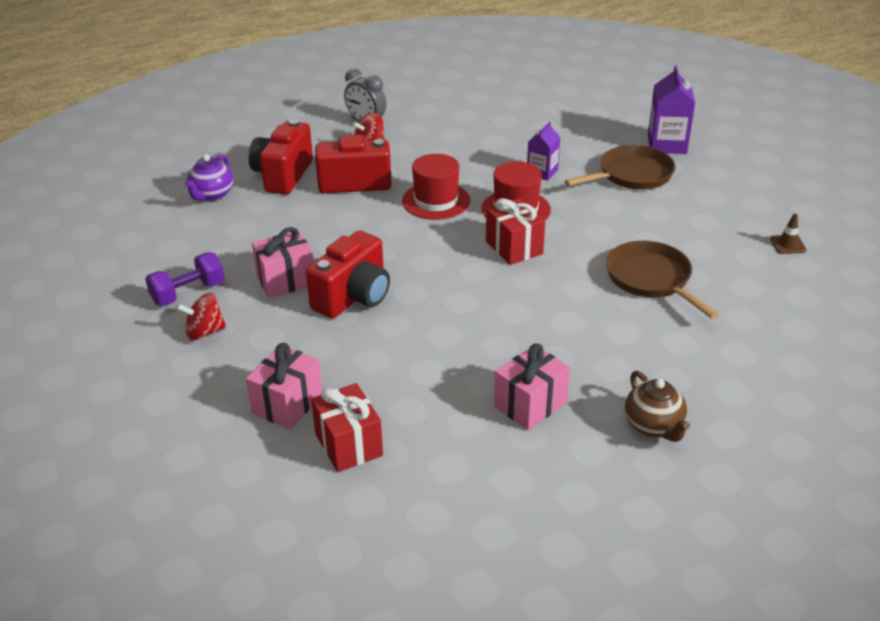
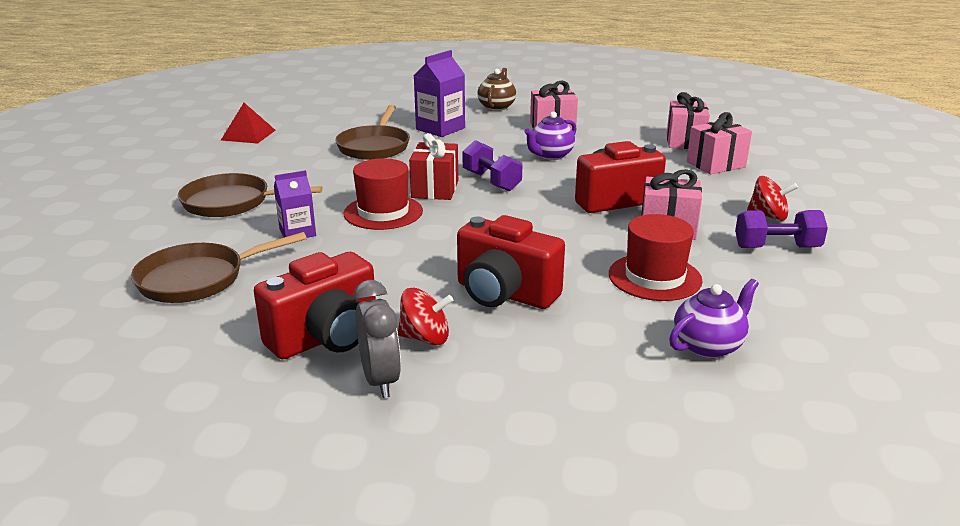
camera: 145 degrees left, 10 degrees down
(283, 175) = (588, 337): red camera -> red camera (326, 337)
(348, 444) = (685, 141): red gift -> pink gift
(436, 201) = (443, 244): red hat -> red hat (654, 277)
(472, 341) = (550, 155): none -> purple teapot
(481, 277) = (491, 181): none -> purple dumbbell
(538, 127) = (198, 279): none -> brown pan
(667, 144) = (137, 214): purple carton -> purple carton (440, 129)
(787, 244) = (248, 135): brown traffic cone -> red pyramid

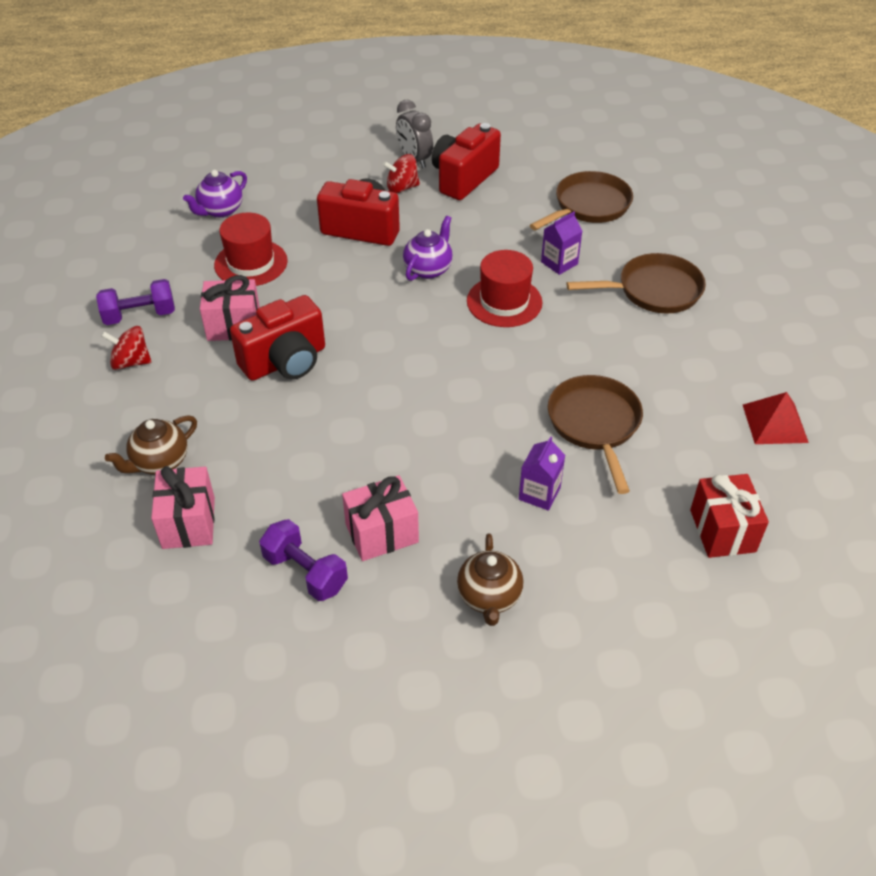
camera: 165 degrees right, 20 degrees up
(435, 189) = (475, 347): red gift -> red gift (722, 530)
(440, 129) = (539, 493): purple carton -> purple carton, size x0.64
(491, 181) = (421, 373): purple dumbbell -> purple dumbbell (305, 572)
(550, 155) = (368, 444): purple teapot -> purple teapot (428, 269)
(716, 164) = (160, 462): pink gift -> brown teapot

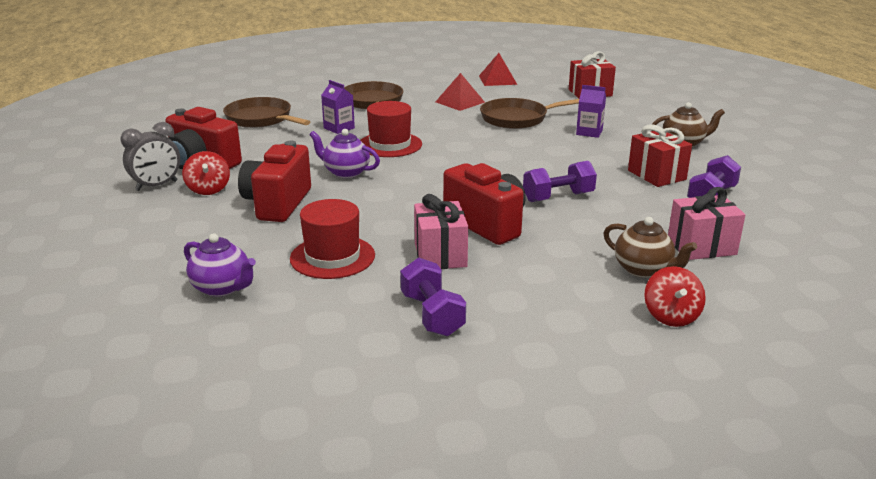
camera: 95 degrees left, 20 degrees down
(131, 362) = (513, 308): red spinning top -> red spinning top (671, 316)
(336, 425) = (558, 197): none -> purple dumbbell
(382, 533) = (656, 175): pink gift -> red gift
(662, 371) = (460, 102): none -> red pyramid

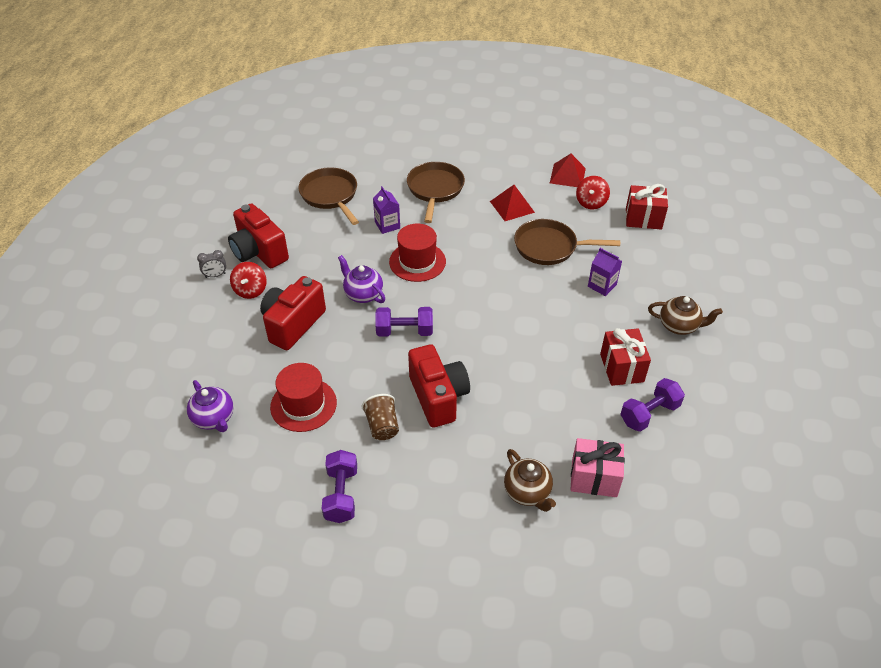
camera: 20 degrees right, 20 degrees up
(156, 186) = (215, 275): grey clock -> grey clock, size x0.61
(440, 255) = (382, 426): pink gift -> brown cup
(558, 197) = (516, 376): purple dumbbell -> purple dumbbell (404, 331)
(671, 316) = (514, 553): red spinning top -> red spinning top (591, 202)

